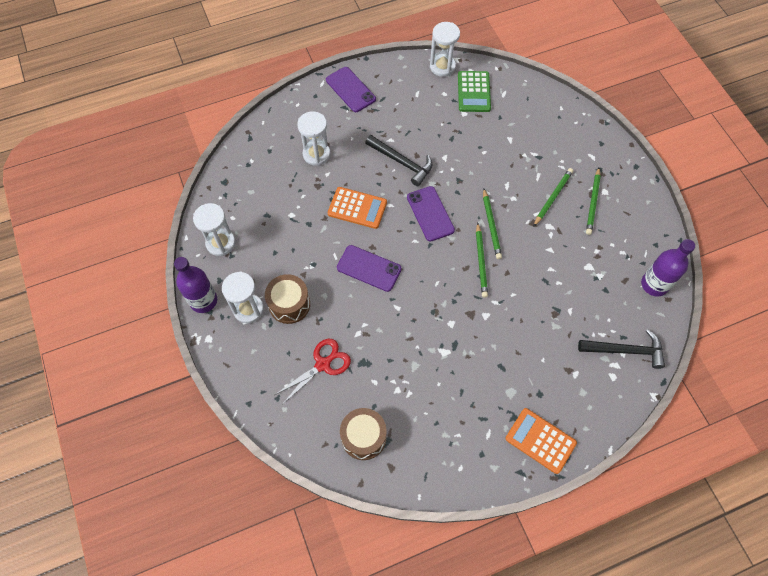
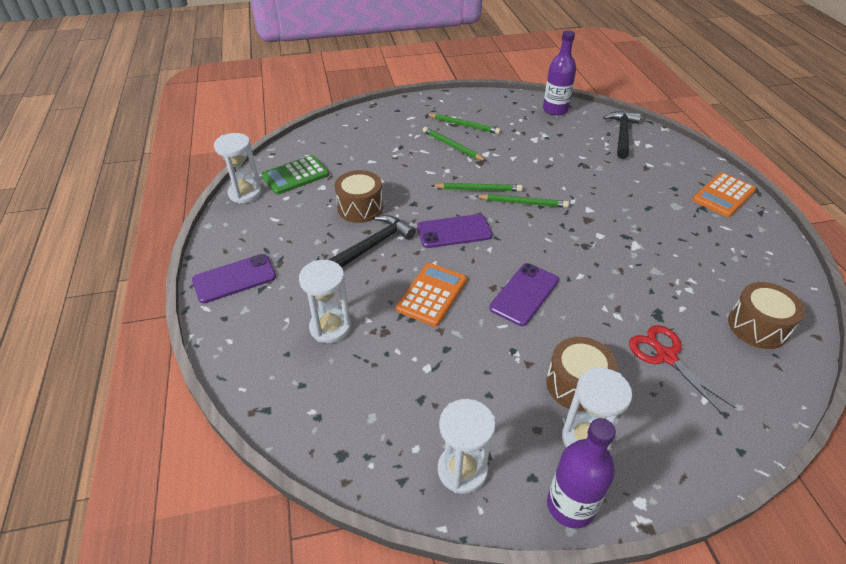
camera: 80 degrees left, 20 degrees down
(444, 144) = (360, 208): none -> brown drum
(474, 92) = (295, 175): green calculator -> green calculator turned 135 degrees clockwise

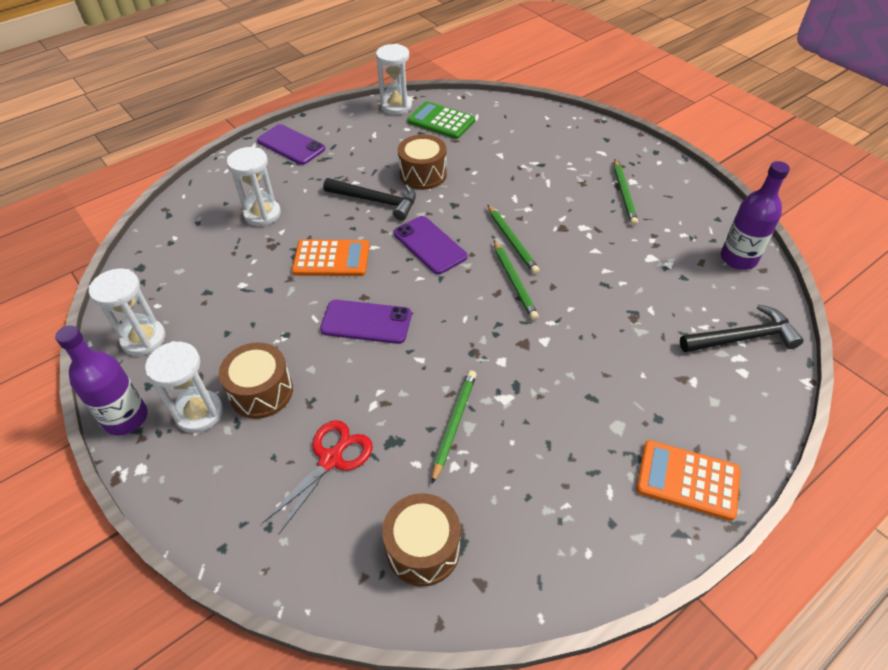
camera: 65 degrees right, 5 degrees up
(452, 146) = (574, 198): green pencil -> green pencil (454, 424)

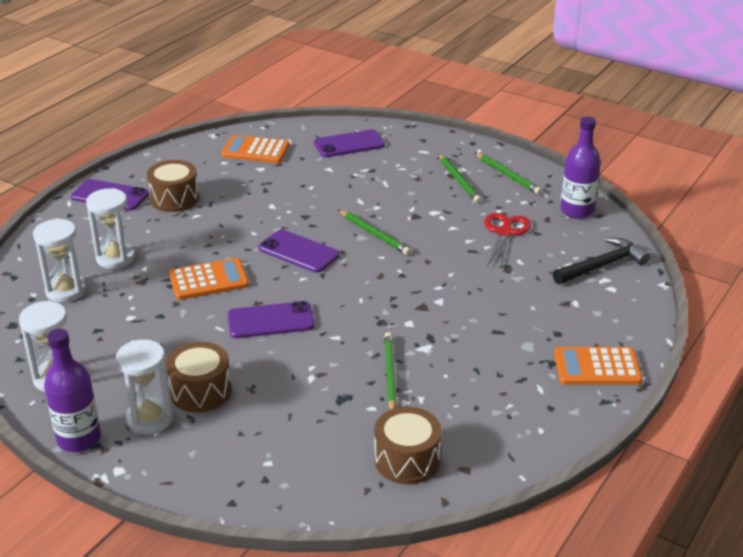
camera: 20 degrees left, 15 degrees down
(331, 460) = (294, 423): red scissors -> red scissors (505, 233)
(376, 201) = (227, 227): black hammer -> none
(396, 106) = (202, 145): white hourglass -> white hourglass (66, 291)
(423, 174) = (261, 197): brown drum -> brown drum (174, 199)
(441, 121) = (255, 150): green calculator -> orange calculator
(514, 282) = (391, 264): green pencil -> green pencil (507, 175)
(531, 131) = (349, 144): none -> purple phone

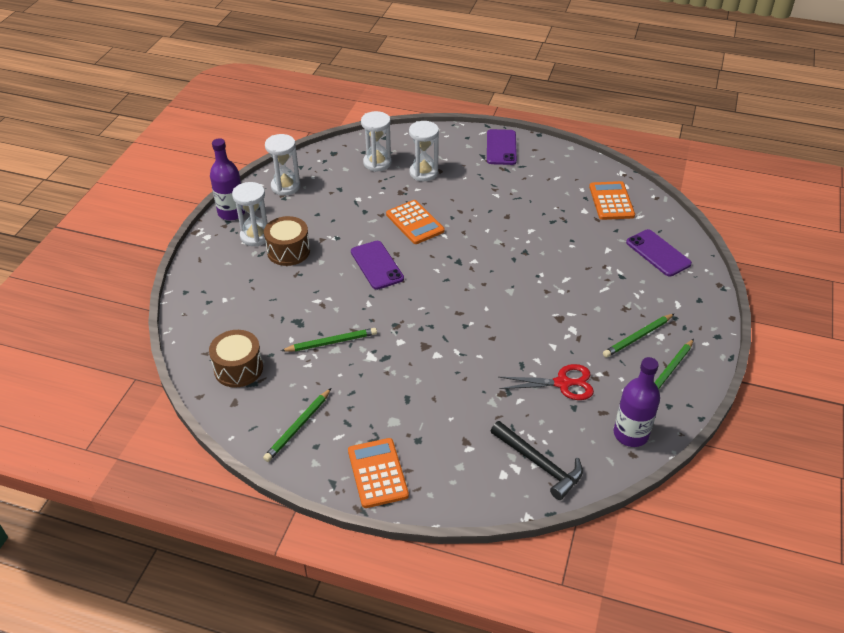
camera: 75 degrees right, 10 degrees up
(174, 199) = (513, 178): brown drum -> none
(298, 252) = (471, 259): purple phone -> none
(374, 234) = (517, 297): green pencil -> green pencil (298, 427)

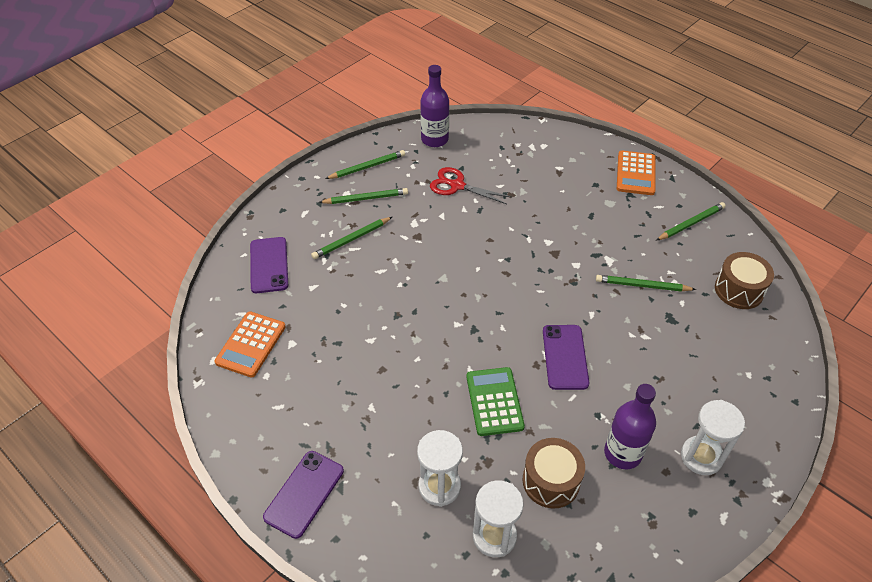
camera: 155 degrees left, 5 degrees up
(231, 213) = (730, 515): purple bottle -> purple bottle (622, 453)
(285, 186) = (644, 539): white hourglass -> none
(288, 251) = (663, 416): brown drum -> brown drum (551, 481)
(415, 223) = (494, 401): orange calculator -> green calculator
(539, 464) = (514, 143): black hammer -> none
(613, 295) = (351, 239): none -> green pencil

